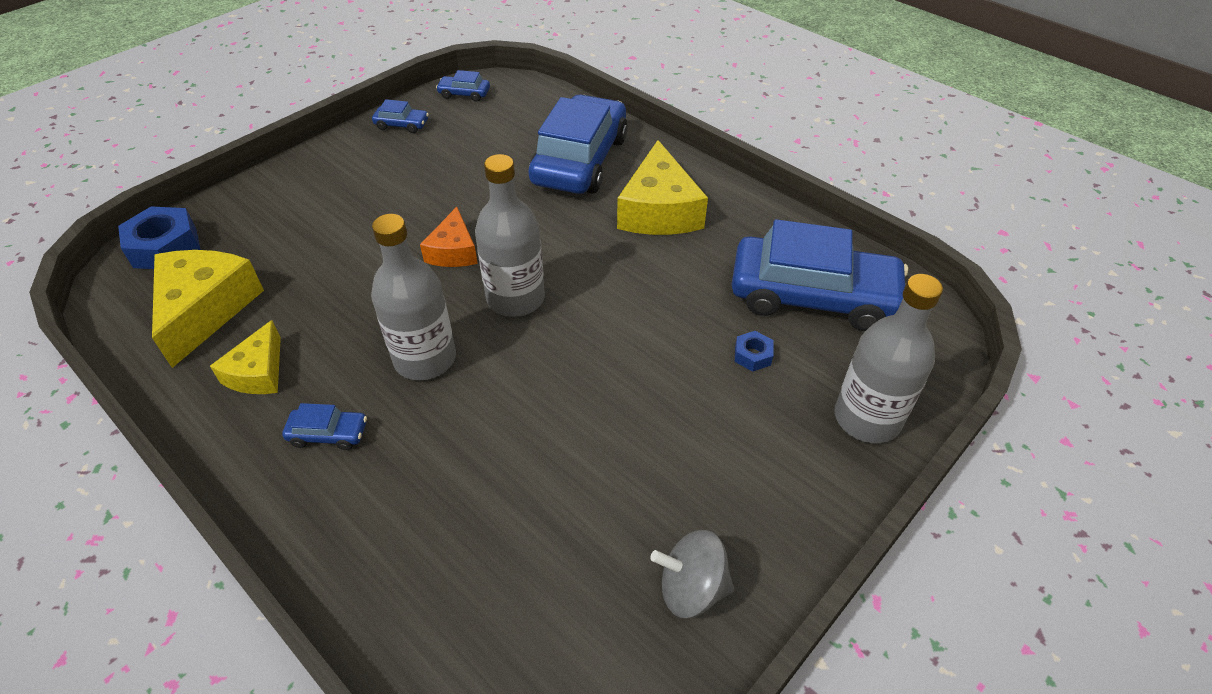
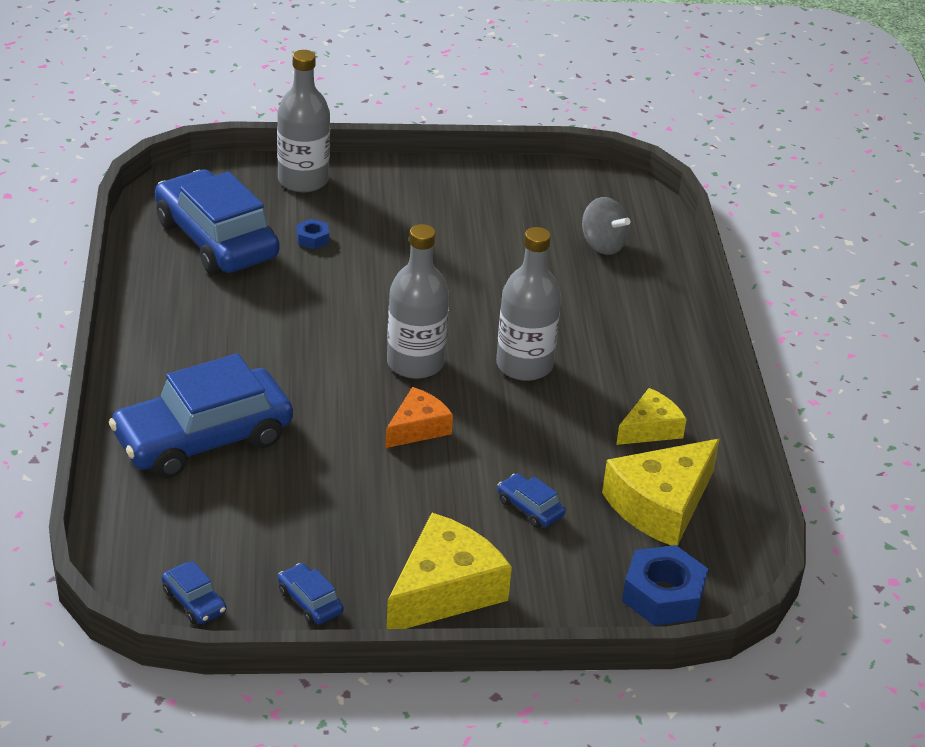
camera: 140 degrees left, 10 degrees down
(328, 434) = (630, 361): blue car -> blue car (530, 508)
(658, 210) = (214, 354): yellow cheese -> yellow cheese (445, 590)
(691, 588) = (500, 189): grey spinning top -> grey spinning top (602, 245)

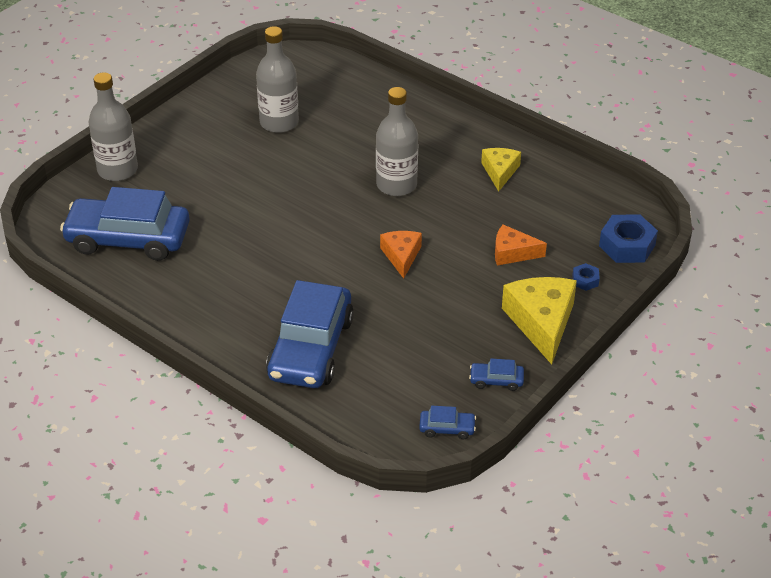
camera: 45 degrees left, 5 degrees up
(312, 239) = (180, 199): blue nut -> blue nut (585, 280)
(415, 363) = (345, 224): grey bottle -> grey bottle (279, 122)
(530, 508) = (512, 253): blue car -> orange cheese
(602, 245) = (330, 94): grey spinning top -> none
(660, 505) = (561, 205): yellow cheese -> none

